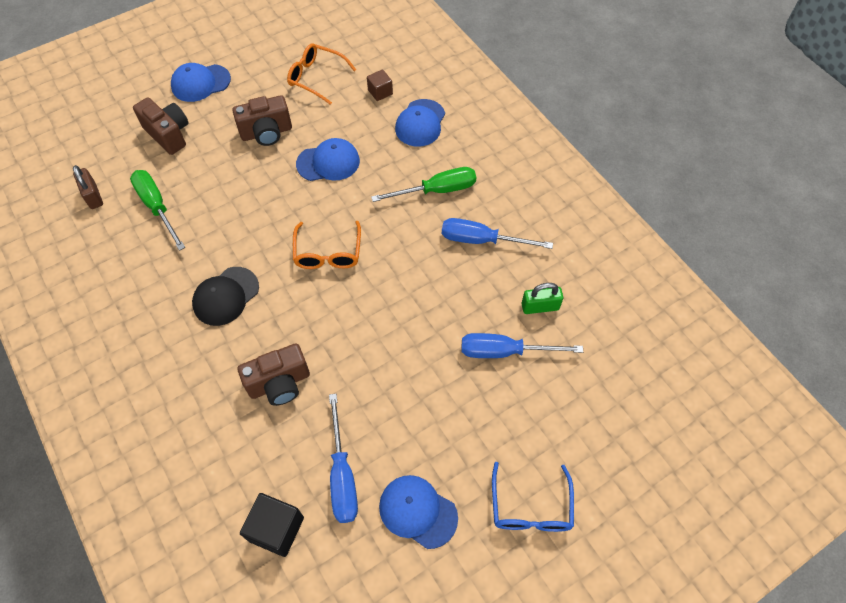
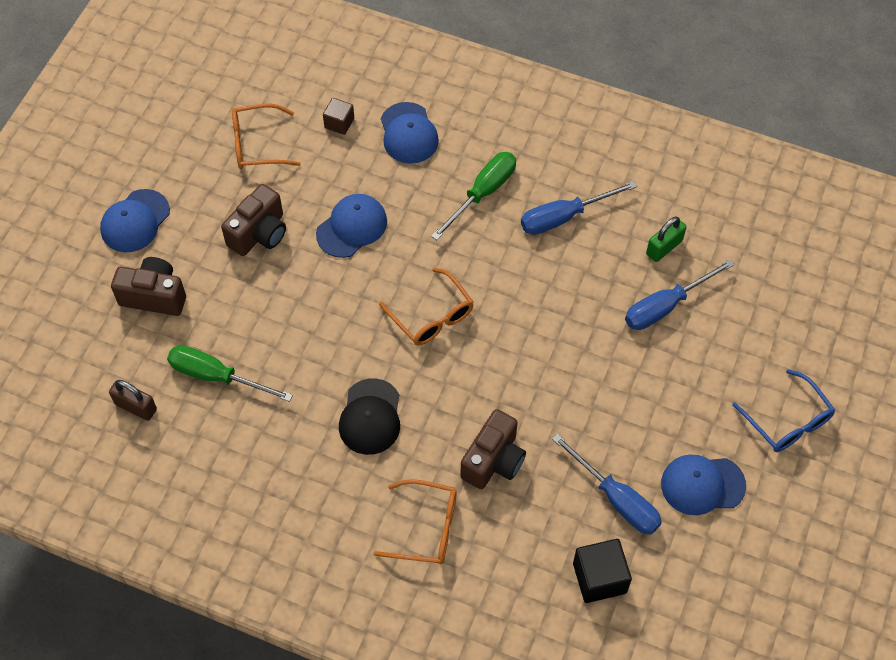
camera: 35 degrees left, 0 degrees up
(191, 400) = (426, 528): none -> orange glasses

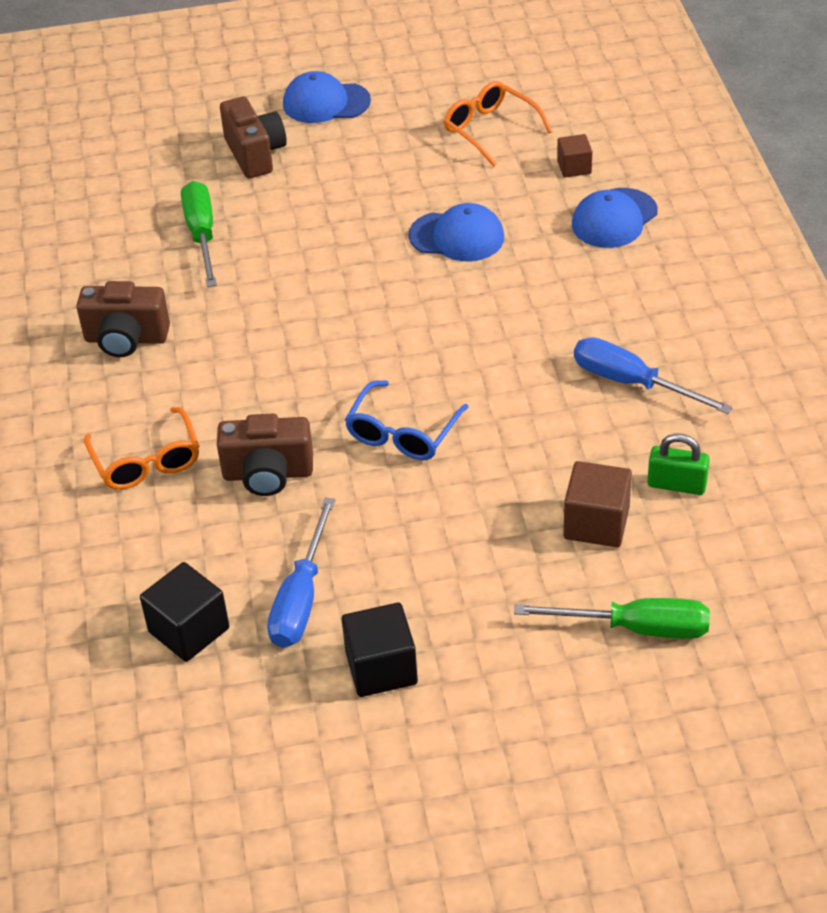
camera: 60 degrees right, 15 degrees down
(136, 407) = (126, 203): brown padlock -> none
(259, 233) = (388, 182): brown camera -> brown camera (126, 339)
(370, 417) = (244, 358): black cap -> none
(432, 316) = (404, 343): orange glasses -> none
(483, 193) = (597, 307): green screwdriver -> green screwdriver (636, 628)
(665, 306) = (596, 523): blue screwdriver -> brown cube
(702, 485) = (381, 668): blue cap -> black cube
(787, 421) = (539, 711): blue glasses -> blue glasses (402, 433)

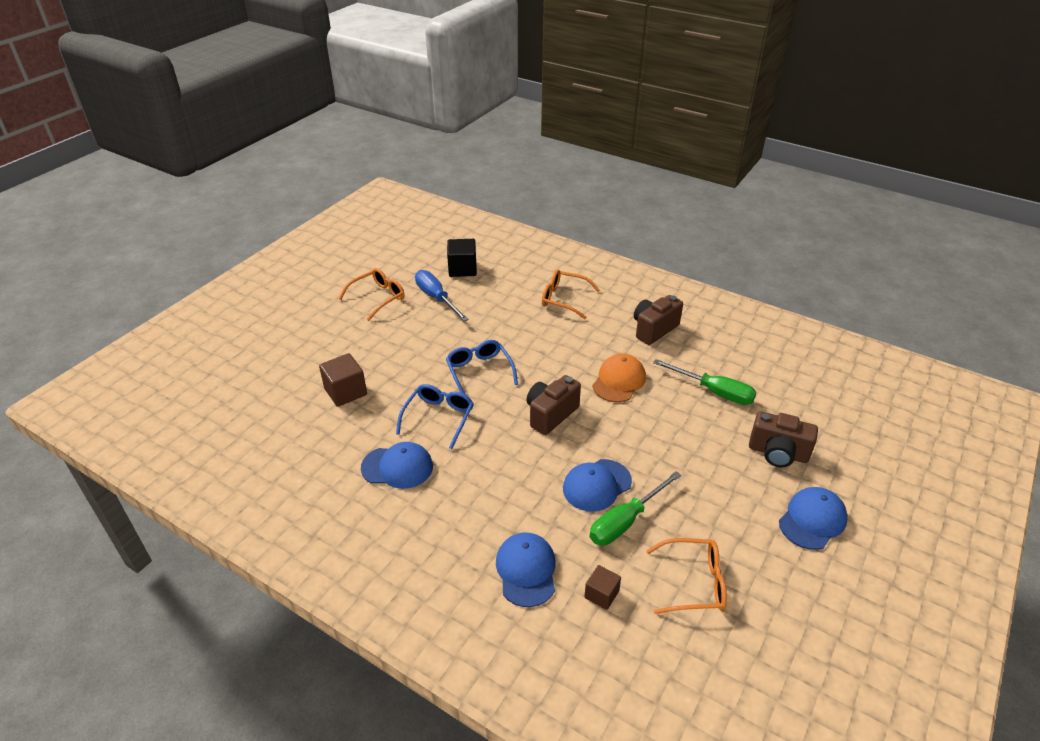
camera: 130 degrees right, 5 degrees down
(268, 474) = (511, 323): brown camera -> brown camera (550, 414)
(271, 311) = (619, 381): none -> orange cap
(381, 668) = (378, 298): black cube -> orange glasses
(523, 407) = (439, 418): none -> blue glasses
(631, 383) = (397, 467): blue screwdriver -> blue cap
(636, 628) = (287, 365): green screwdriver -> green screwdriver (625, 521)
(676, 484) = (322, 431): green padlock -> none

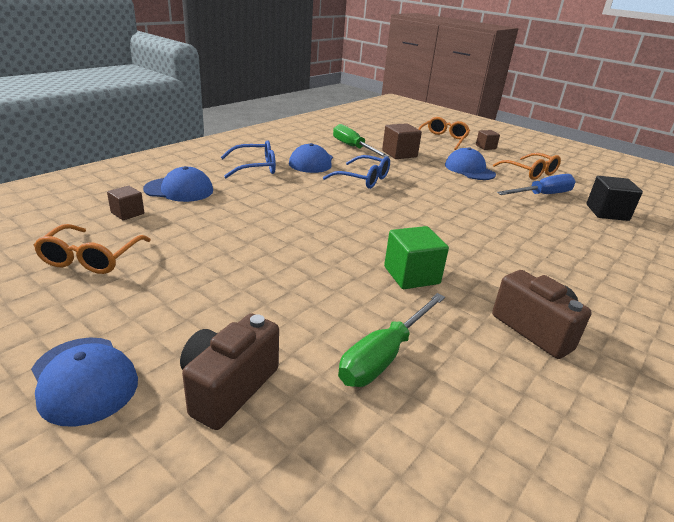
camera: 95 degrees right, 10 degrees down
(301, 321) = (485, 147): none -> brown cube
(479, 371) = (426, 201): blue glasses -> blue glasses (255, 167)
(550, 414) = (357, 225): brown camera -> none
(564, 299) = (580, 266): orange glasses -> orange glasses (443, 139)
(597, 485) = (249, 232): blue cap -> blue cap (469, 169)
(619, 381) = (411, 275): orange cap -> green cube
(625, 521) = (194, 238): green screwdriver -> green screwdriver (353, 147)

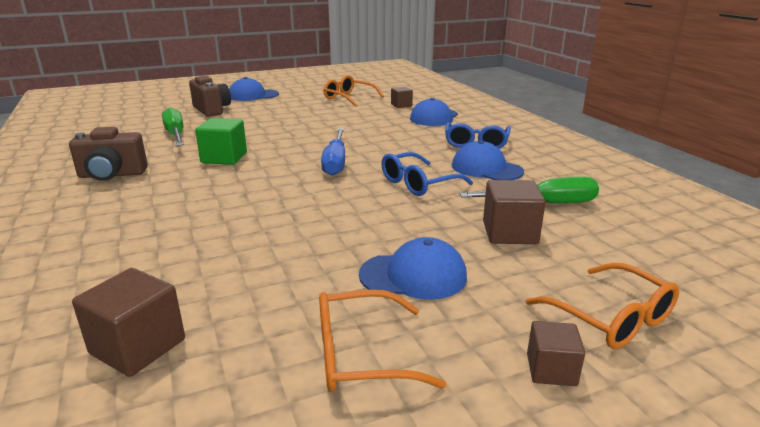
camera: 120 degrees right, 5 degrees down
(542, 195) = (263, 306): blue screwdriver -> blue screwdriver (335, 162)
(607, 212) = (138, 346): black cube -> brown cube

